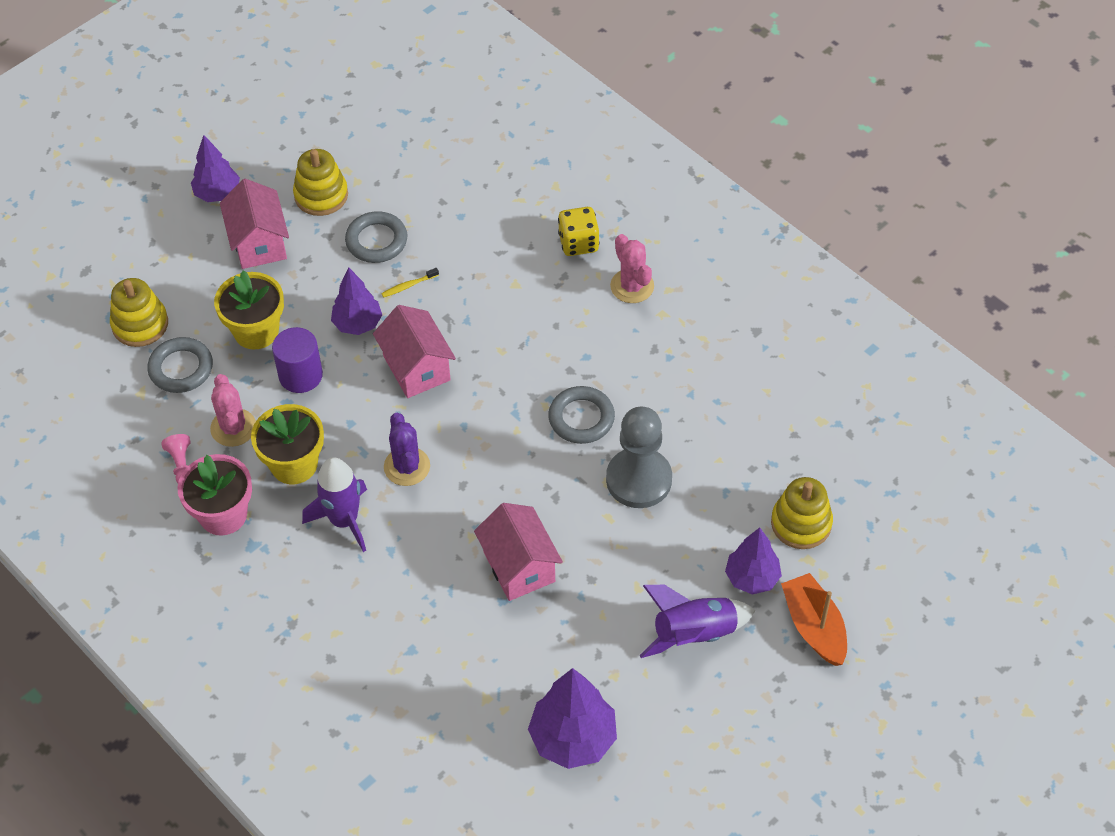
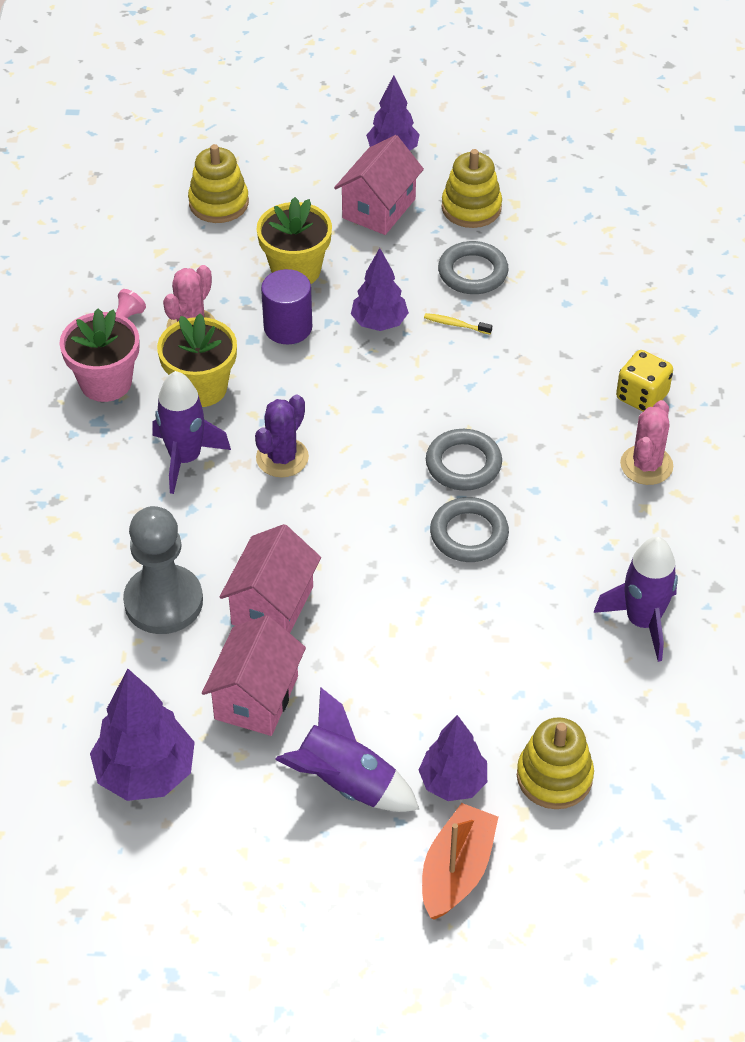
camera: 45 degrees right, 5 degrees down
(181, 368) = (208, 256): grey ring -> grey ring (463, 464)
(416, 368) = (383, 390): pink house -> pink house (256, 697)
(639, 480) = (456, 621): grey pawn -> grey pawn (163, 602)
(741, 387) = (642, 621): none -> purple rocket

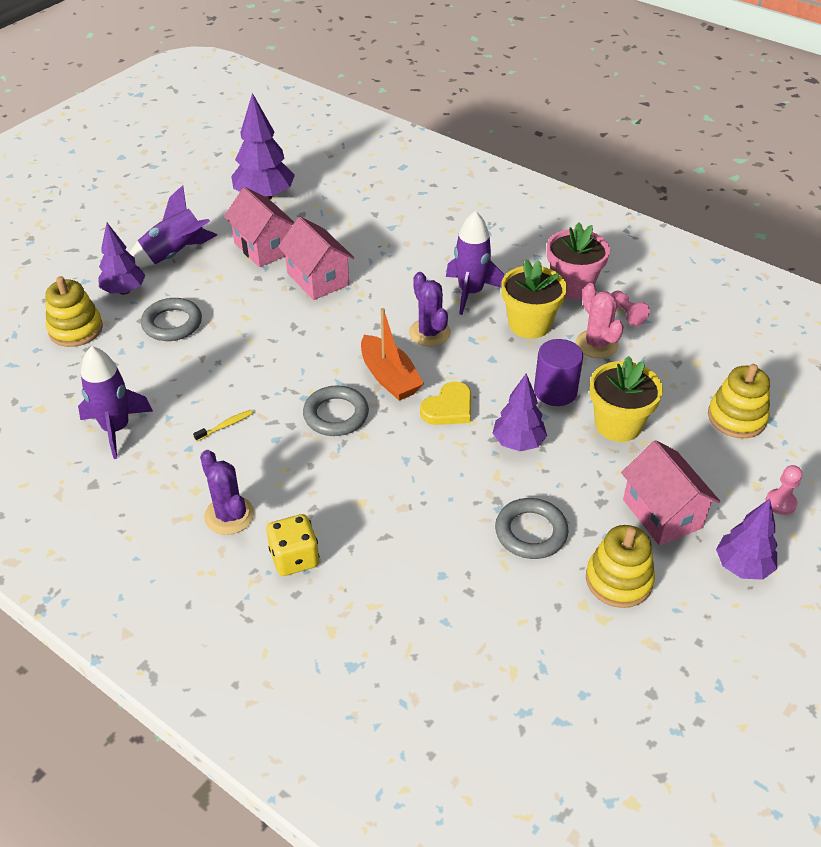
camera: 125 degrees right, 5 degrees down
(163, 602) = (366, 242): grey pawn -> none
(303, 150) = (780, 503): none -> pink pawn
(378, 389) = (448, 408): none -> yellow heart
(455, 324) = (478, 487): yellow toothbrush -> yellow toothbrush (225, 425)
(457, 871) = (78, 267): orange boat -> orange boat (389, 377)
(469, 534) = (275, 385): grey ring -> grey ring (172, 323)
(646, 465) = (229, 515): pink cactus -> purple cactus

